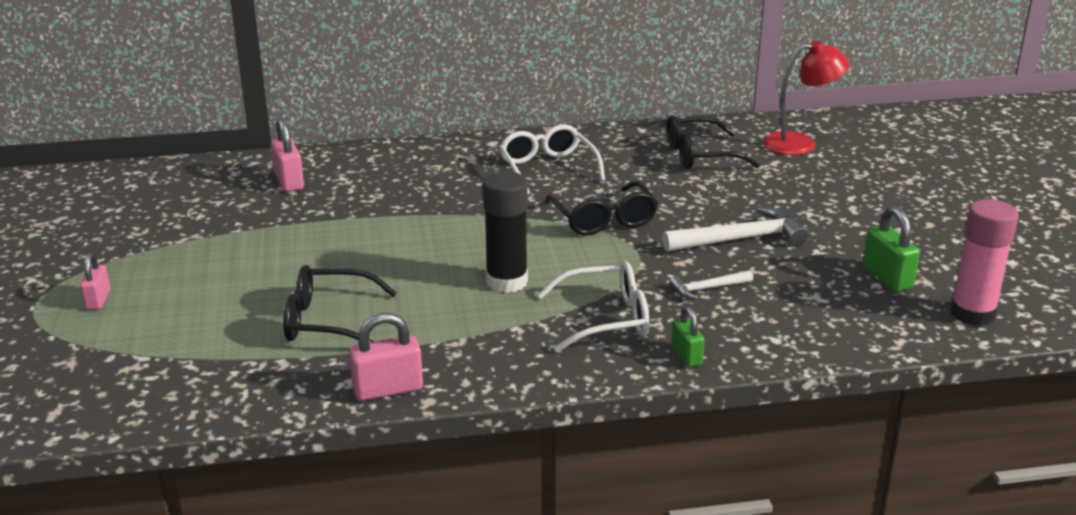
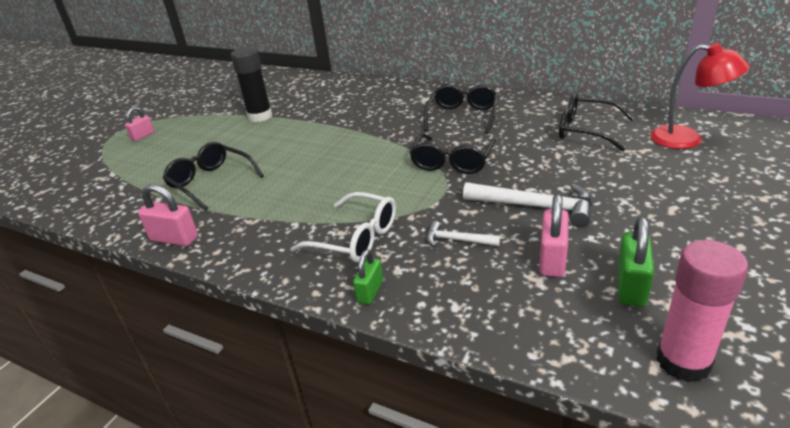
camera: 40 degrees right, 5 degrees up
(289, 181) = (311, 92): pink padlock -> pink padlock (552, 259)
(507, 282) = (334, 188): black glue stick -> black glue stick (260, 116)
(548, 169) = (462, 116): white glasses -> black glasses

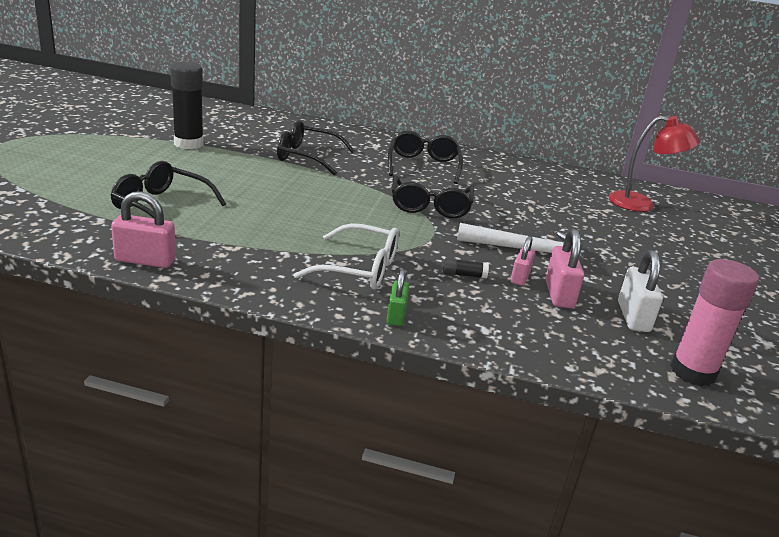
camera: 20 degrees left, 5 degrees down
(143, 136) = (40, 151): pink padlock -> pink padlock (520, 277)
(457, 240) = (464, 275): white hammer -> black glue stick
(586, 130) = (549, 189): black glasses -> black glasses (307, 157)
(631, 286) = (633, 317): green padlock -> white padlock

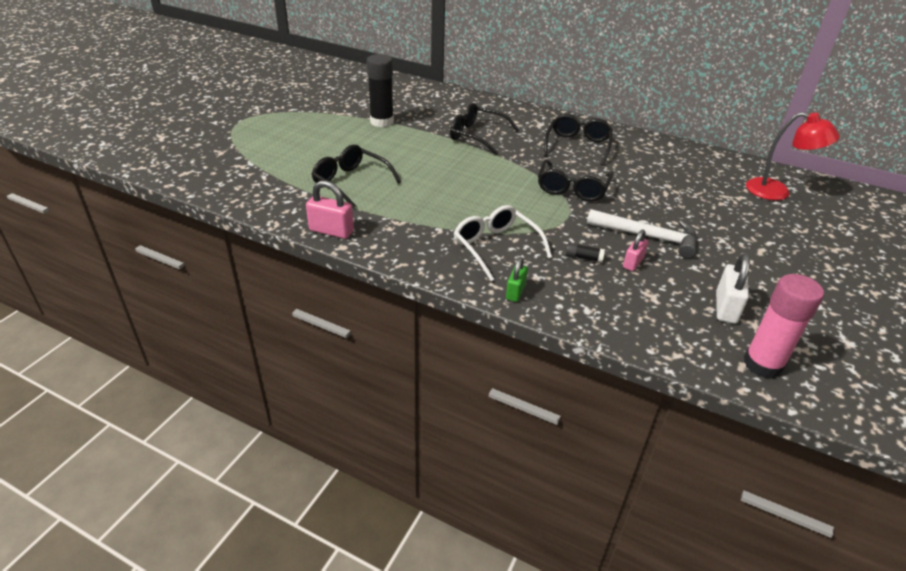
camera: 15 degrees right, 10 degrees up
(359, 269) = (496, 247): white glasses -> white glasses turned 150 degrees counterclockwise
(559, 294) = (663, 281): pink padlock -> none

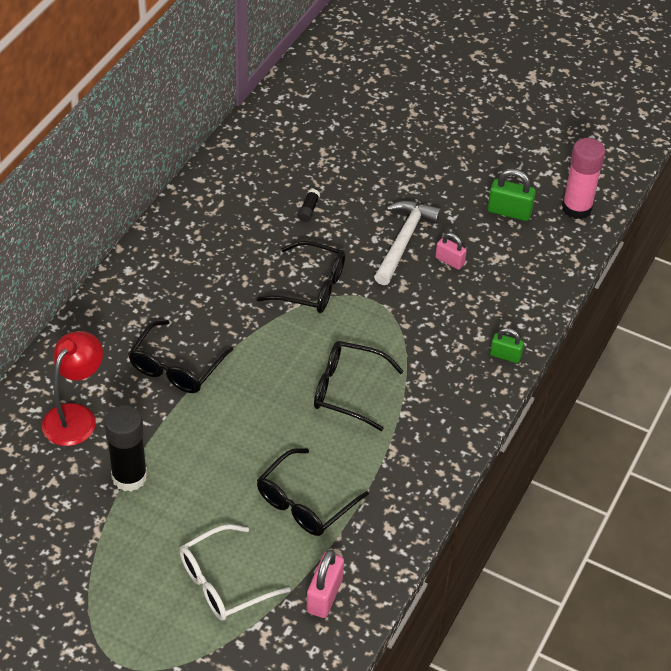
camera: 90 degrees left, 10 degrees up
(331, 231) = (415, 513): pink padlock -> pink padlock (324, 595)
(496, 247) = (433, 365): white glasses -> white glasses (224, 582)
(577, 146) = (206, 267): black glasses -> black glasses (347, 390)
(583, 257) = (444, 297): black glue stick -> black glue stick (308, 210)
(726, 308) = (509, 211): white padlock -> green padlock
(777, 192) = (311, 120): red lamp -> red lamp (75, 416)

